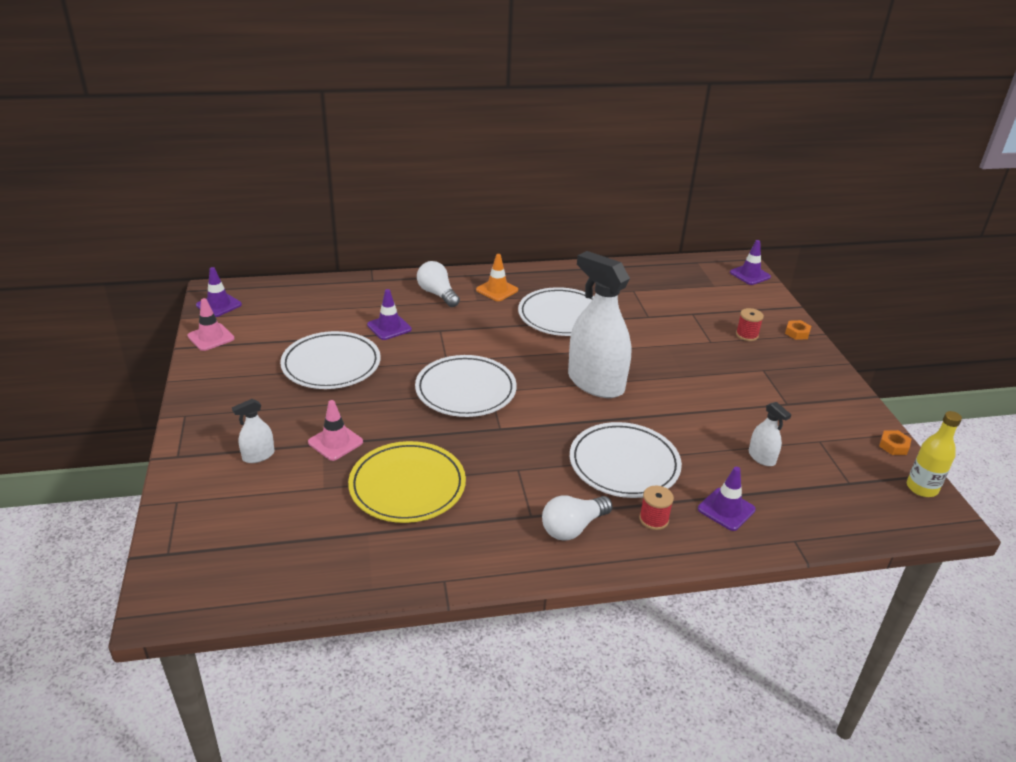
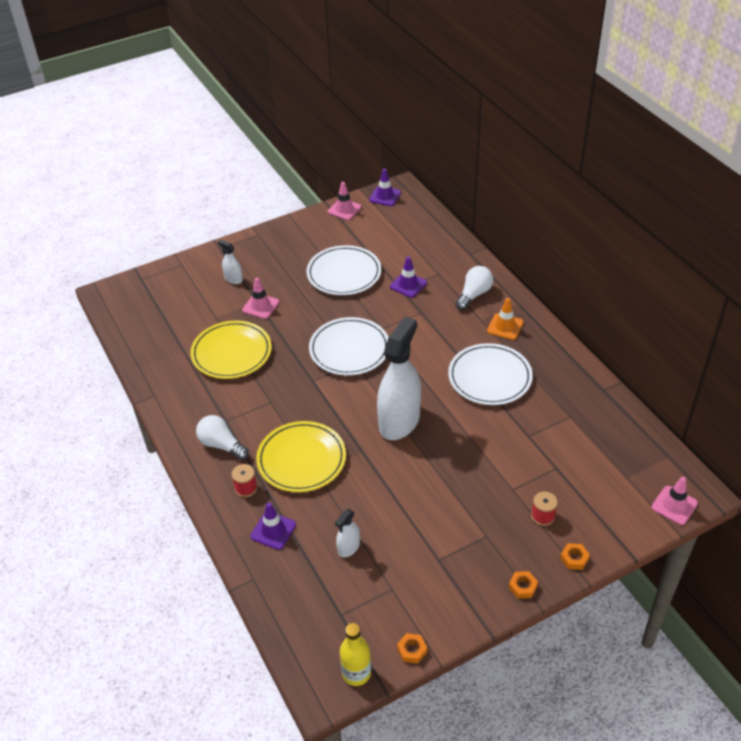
camera: 75 degrees right, 10 degrees up
(624, 464) = (301, 459): white plate -> yellow plate
(750, 275) = (674, 505): purple traffic cone -> pink traffic cone
(824, 366) = (522, 587): none -> orange nut

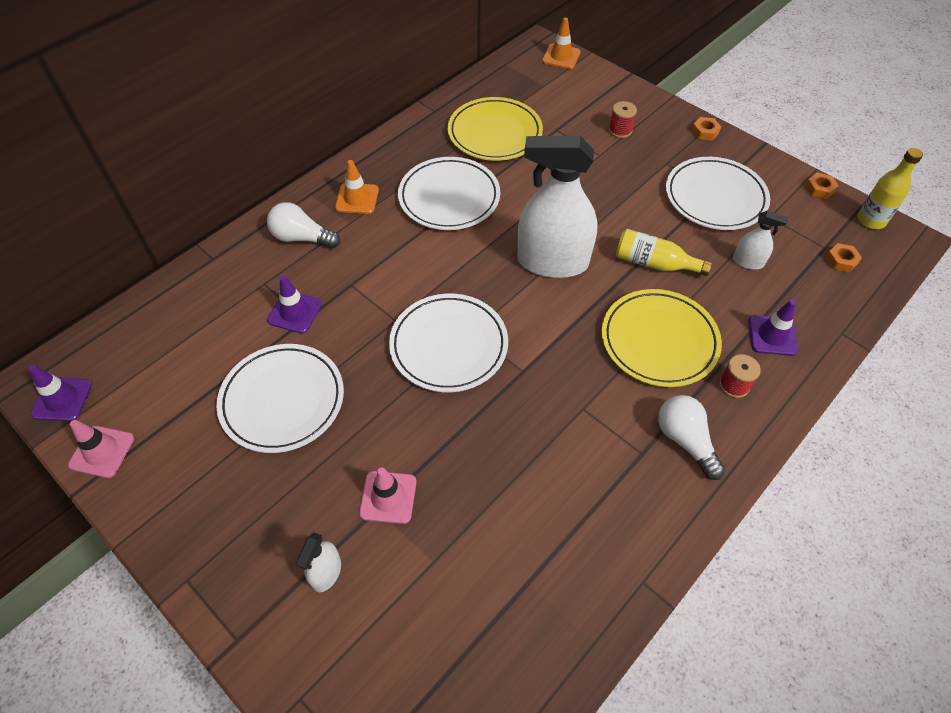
camera: 110 degrees left, 10 degrees up
(221, 445) = (685, 441): white light bulb -> white light bulb turned 135 degrees clockwise
(231, 353) = (508, 499): yellow plate -> yellow plate (495, 133)
(372, 483) = (654, 263): none -> yellow bottle
(430, 556) = (715, 197): none -> white plate
(574, 558) = (654, 106): orange nut -> orange nut (841, 260)
(674, 505) = (561, 57): pink traffic cone -> orange traffic cone

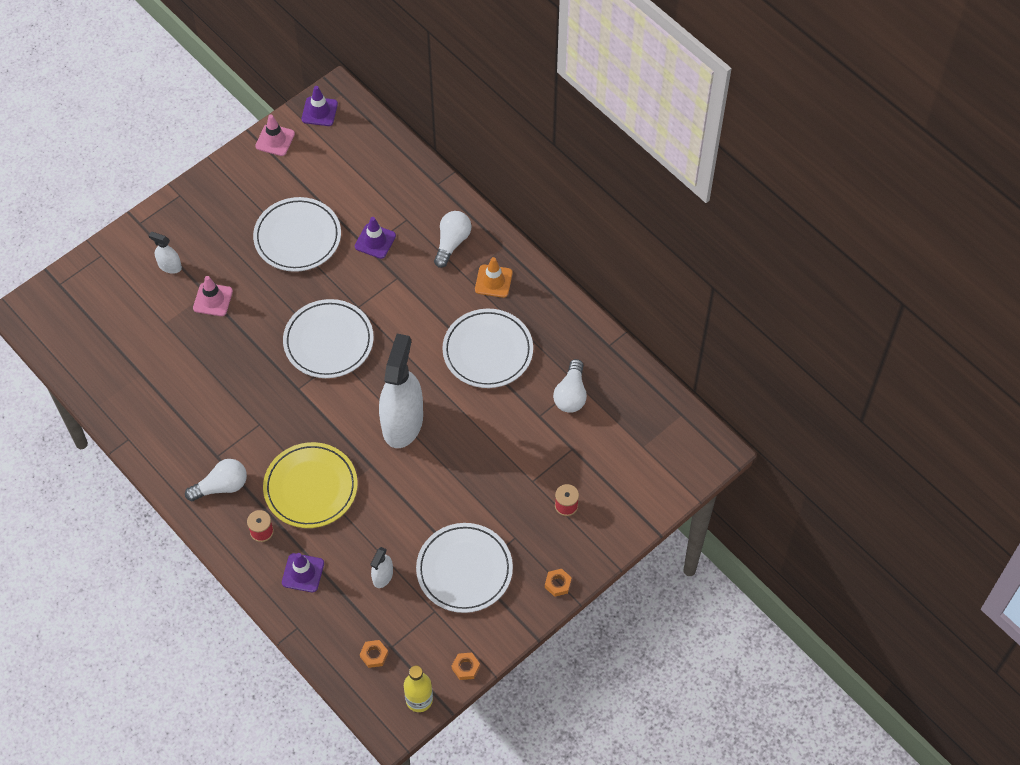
camera: 95 degrees right, 5 degrees up
(495, 133) = (571, 394): yellow plate -> white light bulb
(561, 57) = (691, 469): orange traffic cone -> none
(654, 263) = (390, 500): yellow bottle -> none

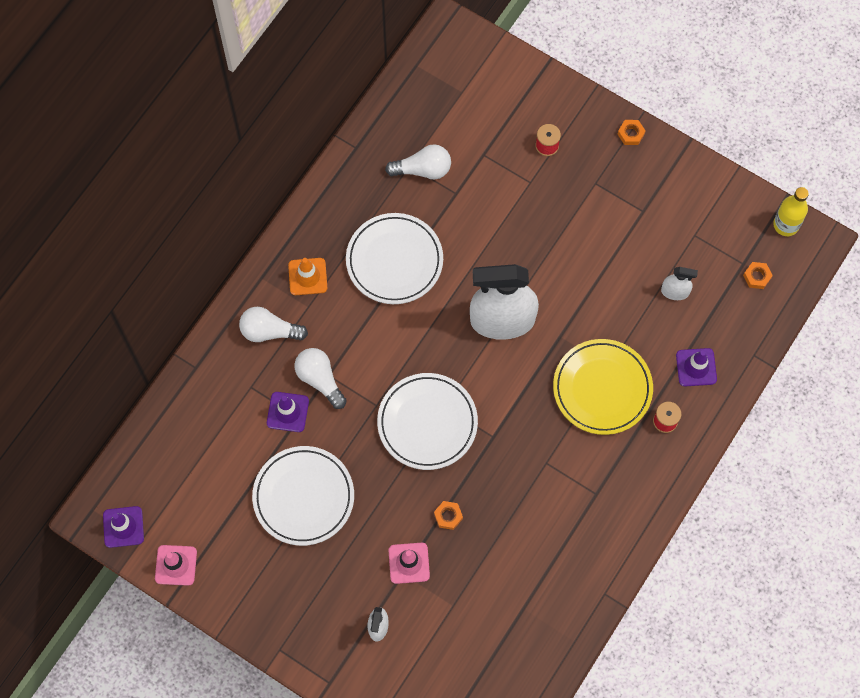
camera: 105 degrees left, 10 degrees up
(221, 486) = (628, 477): white light bulb -> white light bulb (320, 380)
(464, 570) = (643, 219): white plate -> none
(465, 667) = (741, 193): orange nut -> orange nut (448, 516)

